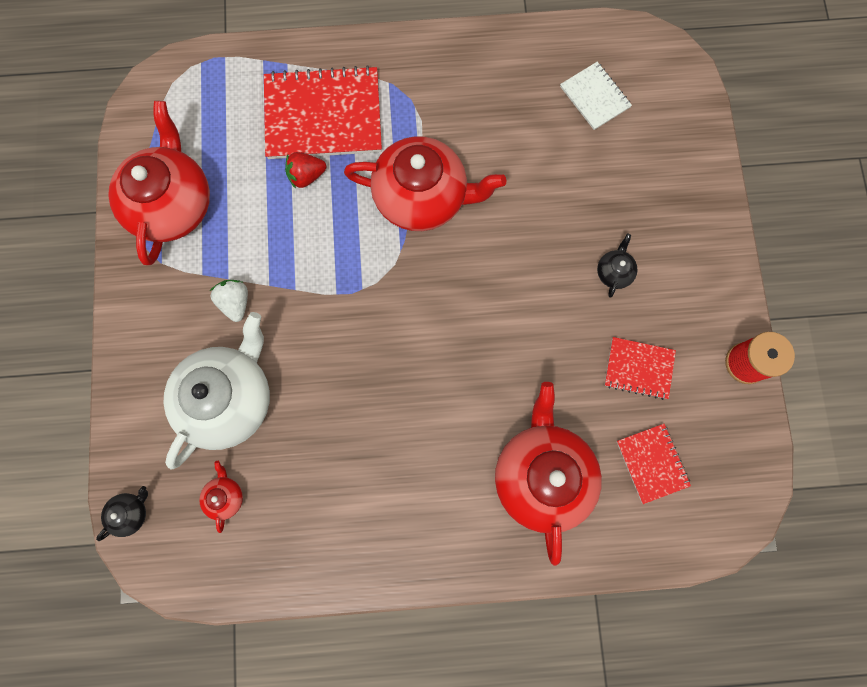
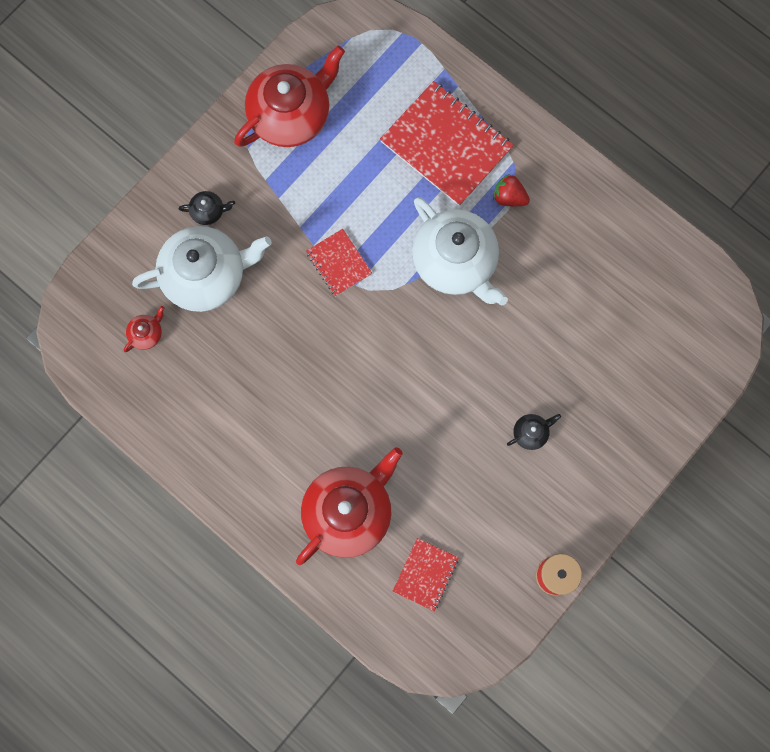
camera: 45 degrees right, 0 degrees up
(130, 513) = (84, 289): black teapot -> black teapot (208, 211)
(235, 302) = (268, 218): white strawberry -> none
(306, 176) = (394, 176): red strawberry -> red strawberry (509, 197)
(422, 197) = (456, 262): red teapot -> white teapot
(594, 97) = (645, 304): white notebook -> none
(638, 368) = (480, 509): red notebook -> red notebook (339, 263)

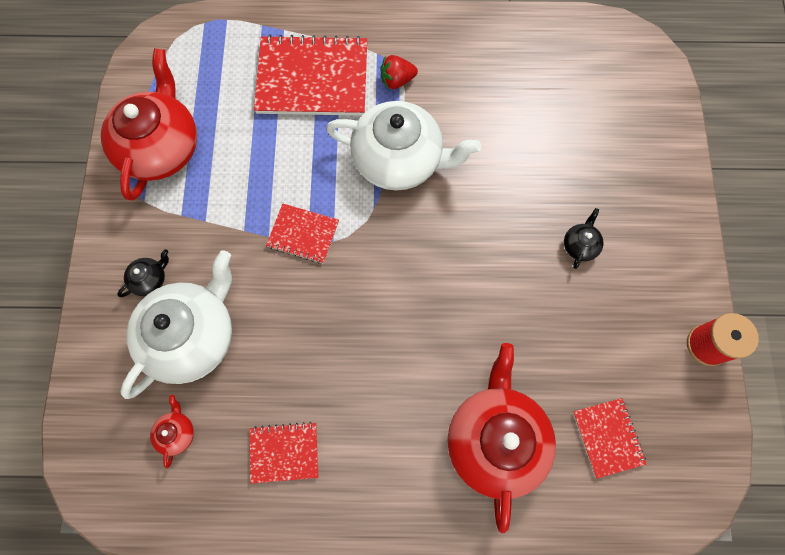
camera: 40 degrees left, 5 degrees down
(204, 404) = (284, 452): none -> red notebook

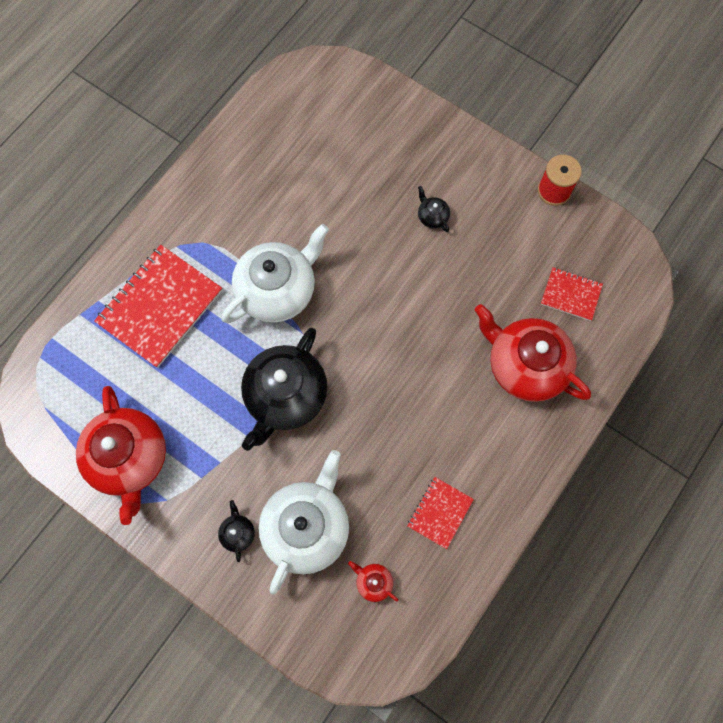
camera: 55 degrees left, 0 degrees up
(161, 147) = (129, 459): red teapot -> red teapot turned 150 degrees counterclockwise
(192, 335) = (307, 527): white teapot -> white teapot turned 45 degrees clockwise
(303, 234) = (285, 396): red notebook -> black teapot
(397, 80) = (211, 248): red strawberry -> none

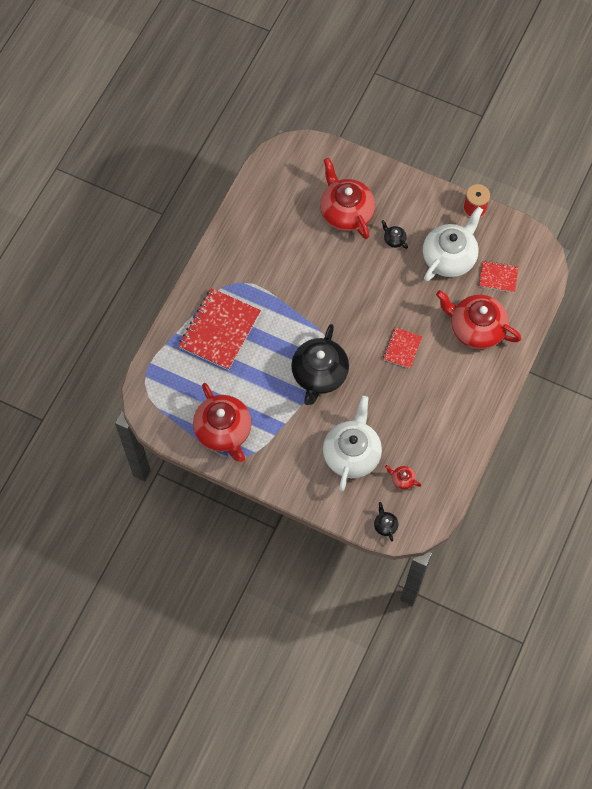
camera: 10 degrees left, 5 degrees down
(238, 533) = (307, 465): black teapot -> black teapot (385, 525)
(278, 290) = (298, 306): white teapot -> white teapot (449, 257)
(373, 167) = (346, 212): none -> red teapot
(440, 513) = (437, 430): red notebook -> red notebook (402, 348)

